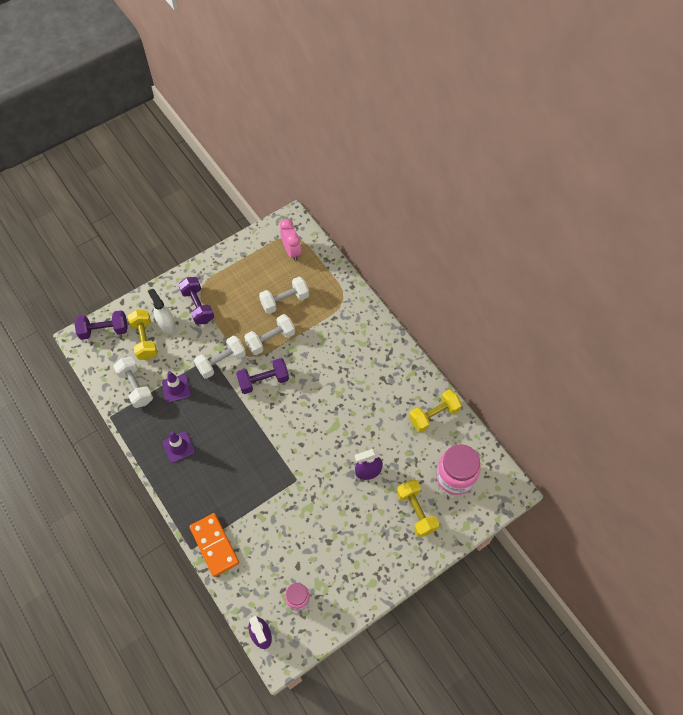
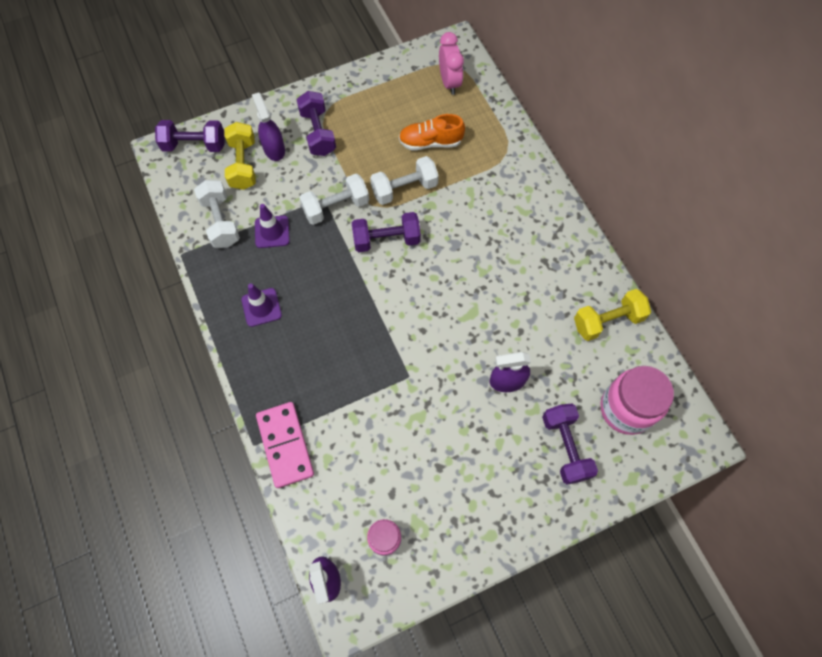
camera: 10 degrees right, 5 degrees up
(166, 324) = (274, 149): white spray bottle -> purple spray bottle
(214, 545) = (285, 445): orange domino -> pink domino
(284, 300) = (430, 142): white dumbbell -> orange shoe
(416, 511) = (565, 447): yellow dumbbell -> purple dumbbell

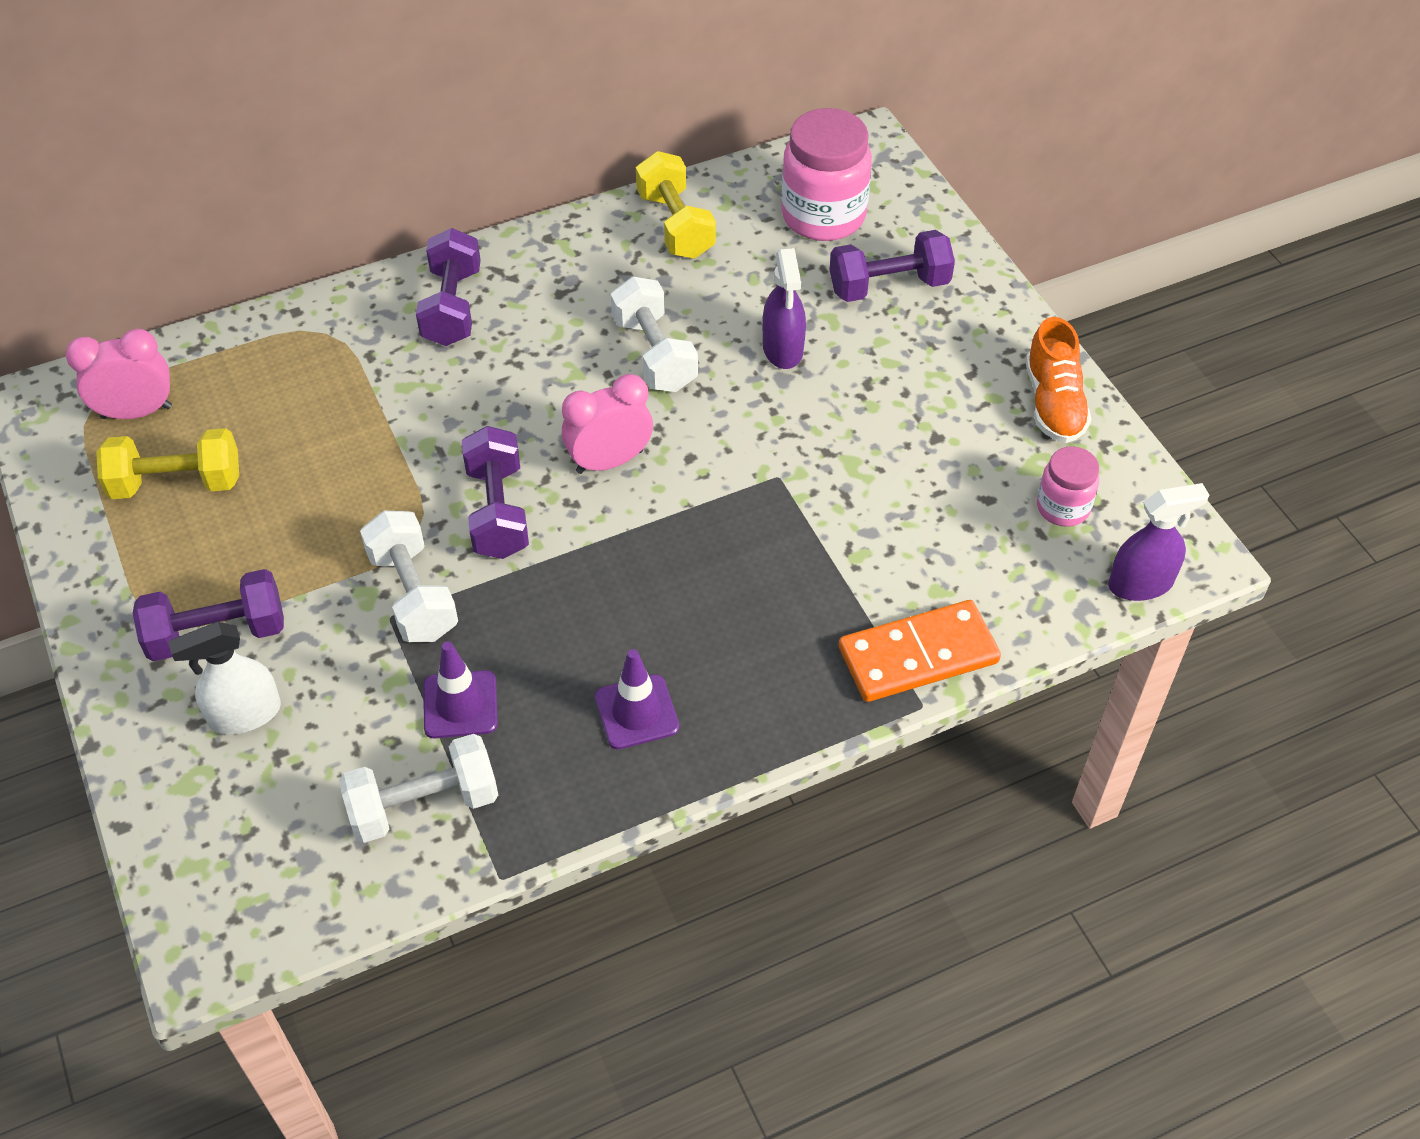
camera: 90 degrees left, 15 degrees down
(194, 145) = (202, 880): purple dumbbell -> purple dumbbell (452, 307)
(243, 164) = (277, 772): yellow dumbbell -> yellow dumbbell (176, 483)
(274, 149) = (244, 714): purple spray bottle -> white spray bottle
(285, 445) = (918, 655): pink domino -> orange domino
(404, 189) = (384, 484): white dumbbell -> white dumbbell (654, 354)
(420, 290) = (609, 461): none -> pink clock
(430, 142) = (280, 443): orange shoe -> orange shoe (1053, 403)

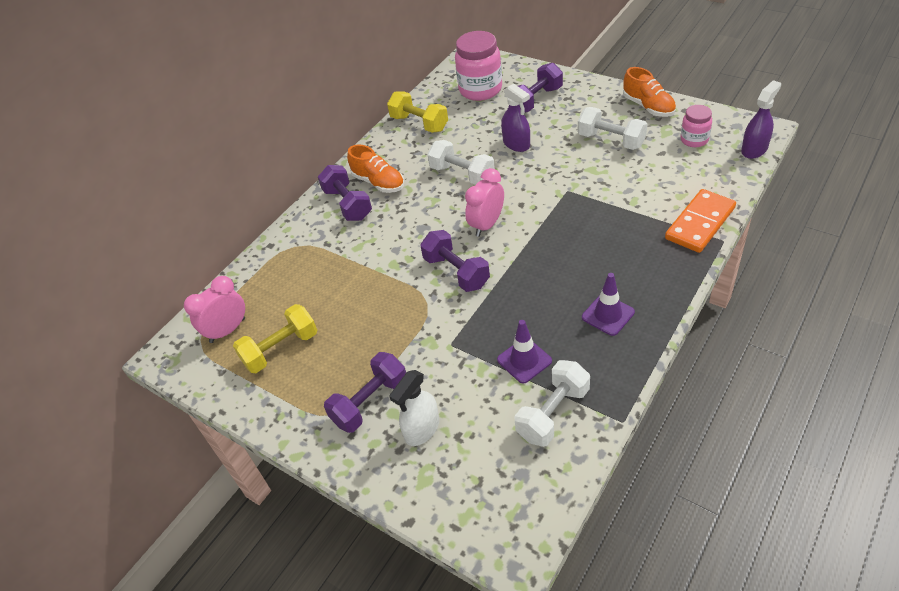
camera: 25 degrees left, 5 degrees down
(413, 594) = (452, 328): white dumbbell -> white dumbbell (611, 140)
(525, 295) = (378, 182): none -> orange shoe

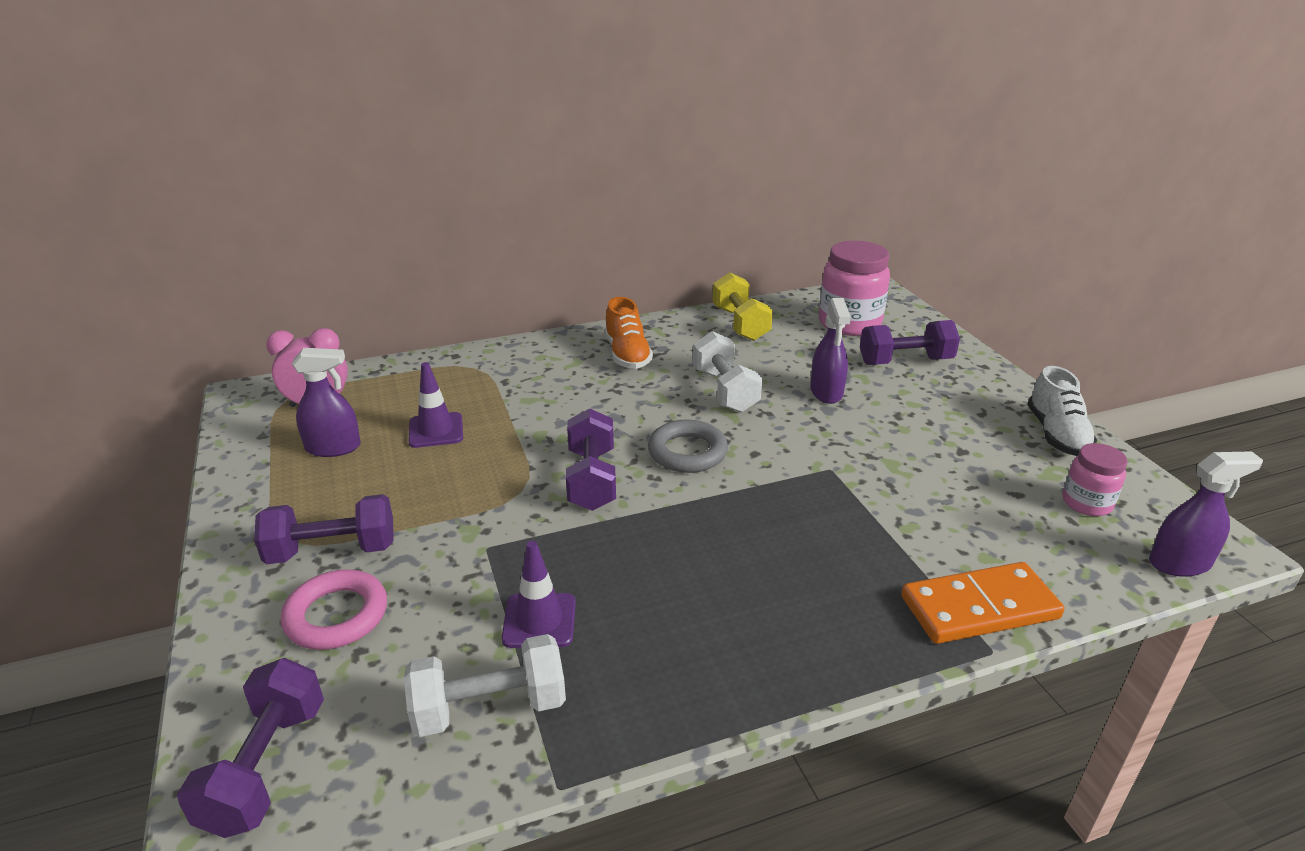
camera: 30 degrees right, 15 degrees down
(281, 349) = (333, 448): yellow dumbbell -> purple spray bottle
(347, 204) = (571, 358): purple dumbbell -> purple dumbbell (265, 767)
(422, 429) = (336, 615): white spray bottle -> pink ring
(486, 225) = (687, 452): pink clock -> grey ring
(608, 315) = (708, 638): purple traffic cone -> purple traffic cone (436, 430)
(611, 140) = (956, 445): white dumbbell -> none
(648, 106) = (1056, 434): orange shoe -> white shoe

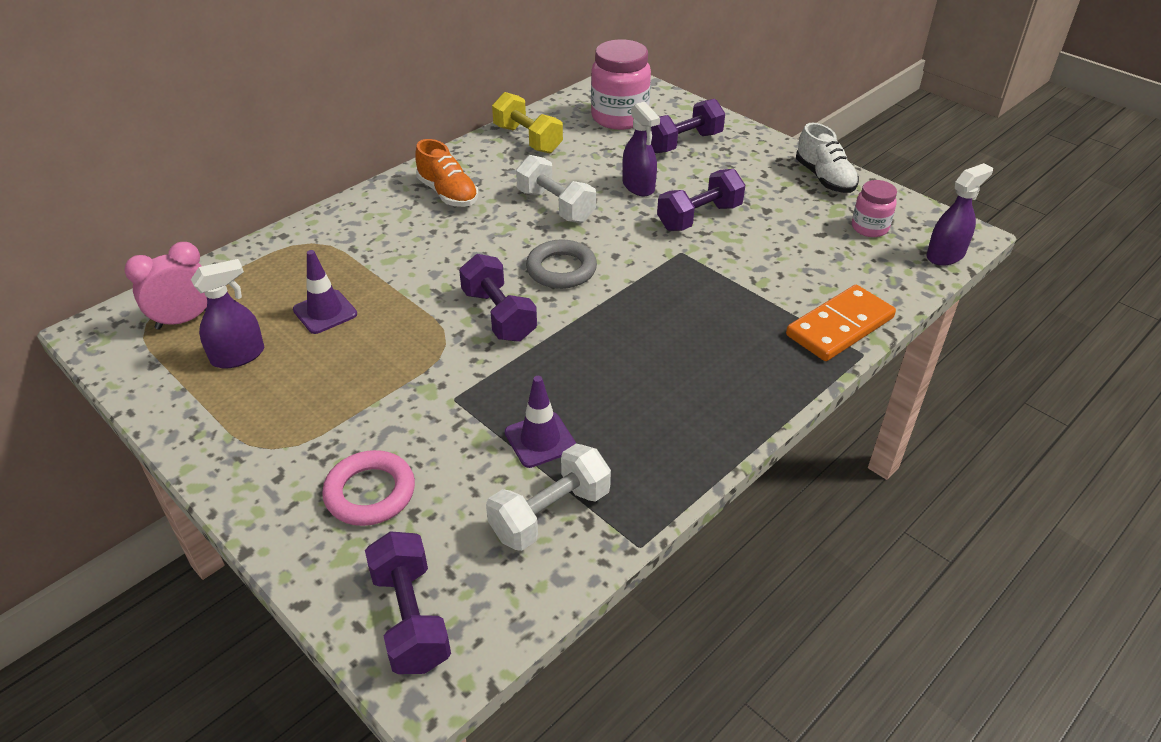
camera: 25 degrees left, 10 degrees up
(332, 551) = (319, 444): purple dumbbell -> purple dumbbell (699, 217)

